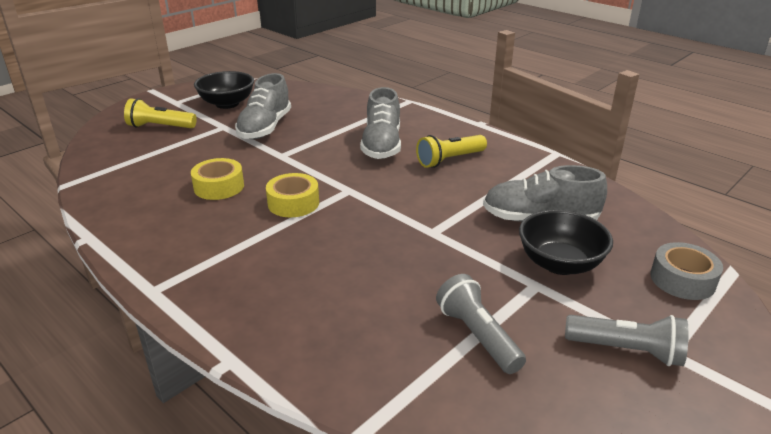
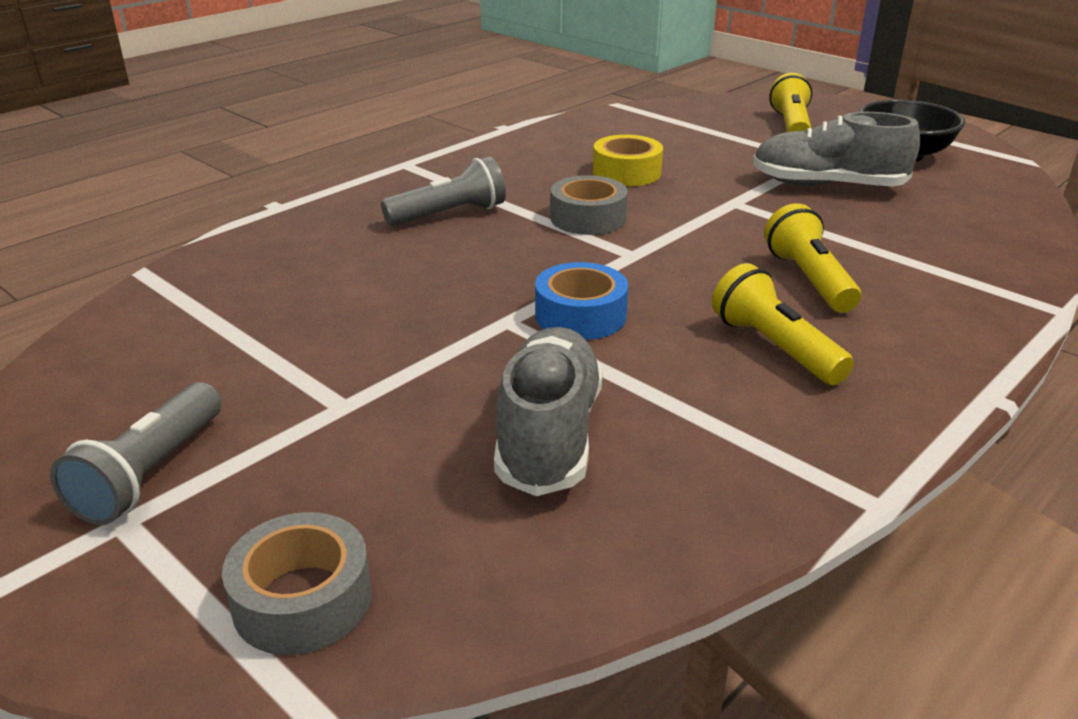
camera: 90 degrees right, 0 degrees up
(293, 203) = (588, 218): yellow tape -> grey tape
(382, 145) = (808, 279): grey shoe -> yellow flashlight
(424, 208) = (580, 315): none -> blue tape
(477, 336) = (247, 344): grey flashlight -> grey flashlight (449, 214)
(560, 264) = (395, 439): black bowl -> none

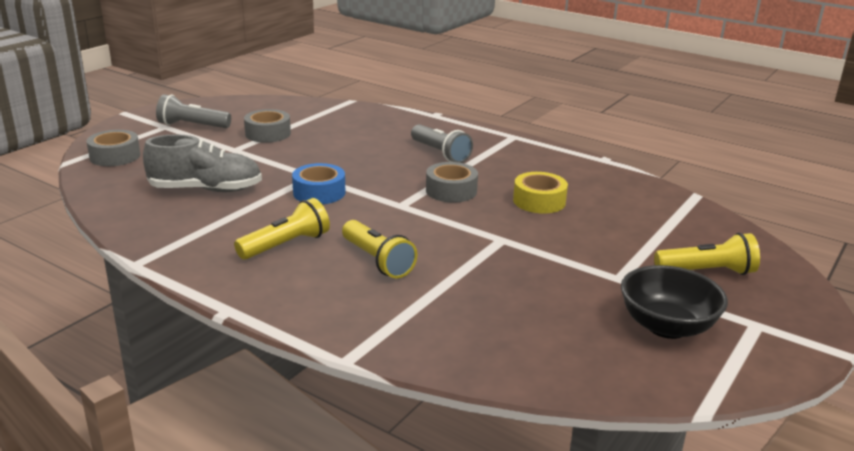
camera: 80 degrees right, 5 degrees down
(272, 365) = (268, 134): none -> grey tape
(808, 279) = (377, 261): yellow flashlight -> yellow flashlight turned 75 degrees clockwise
(827, 186) = (558, 280): grey shoe -> none

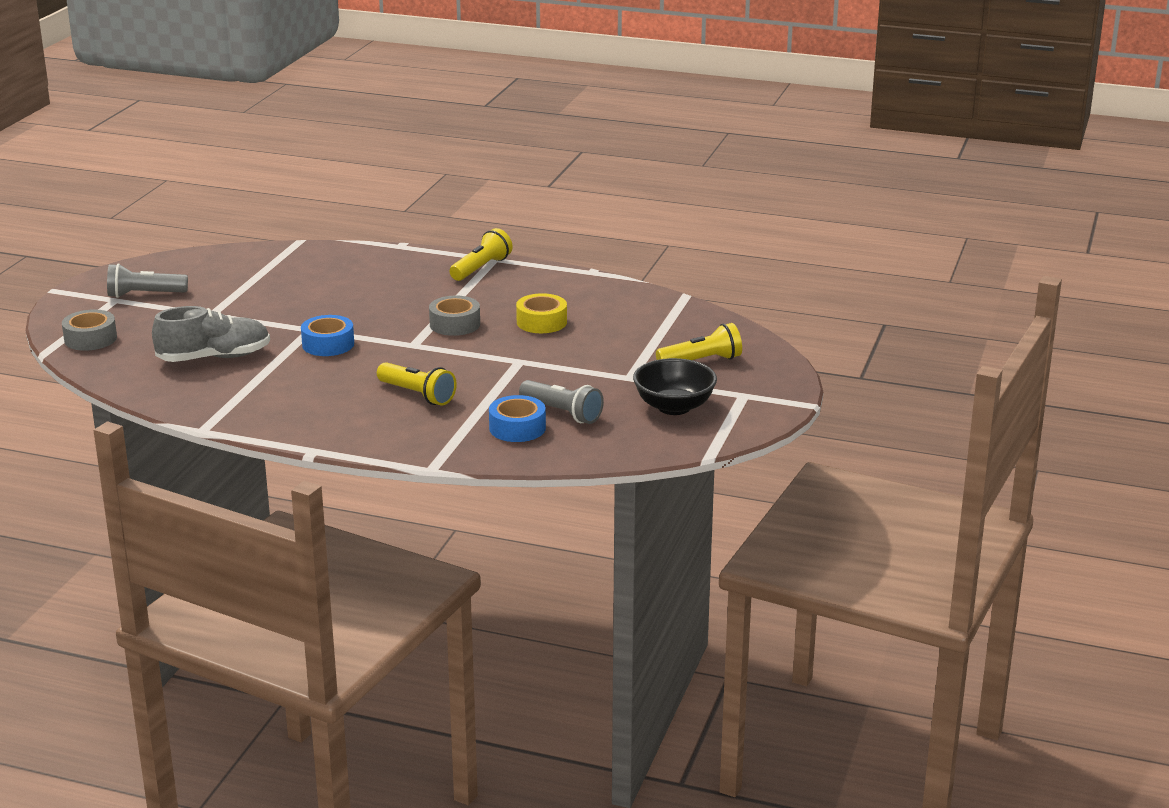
camera: 15 degrees left, 0 degrees up
(268, 134) = (234, 292): grey tape -> none
(286, 245) = (327, 394): yellow flashlight -> yellow flashlight (481, 268)
(440, 153) = (427, 288): grey flashlight -> grey flashlight (562, 413)
(470, 322) = (517, 428): none -> blue tape

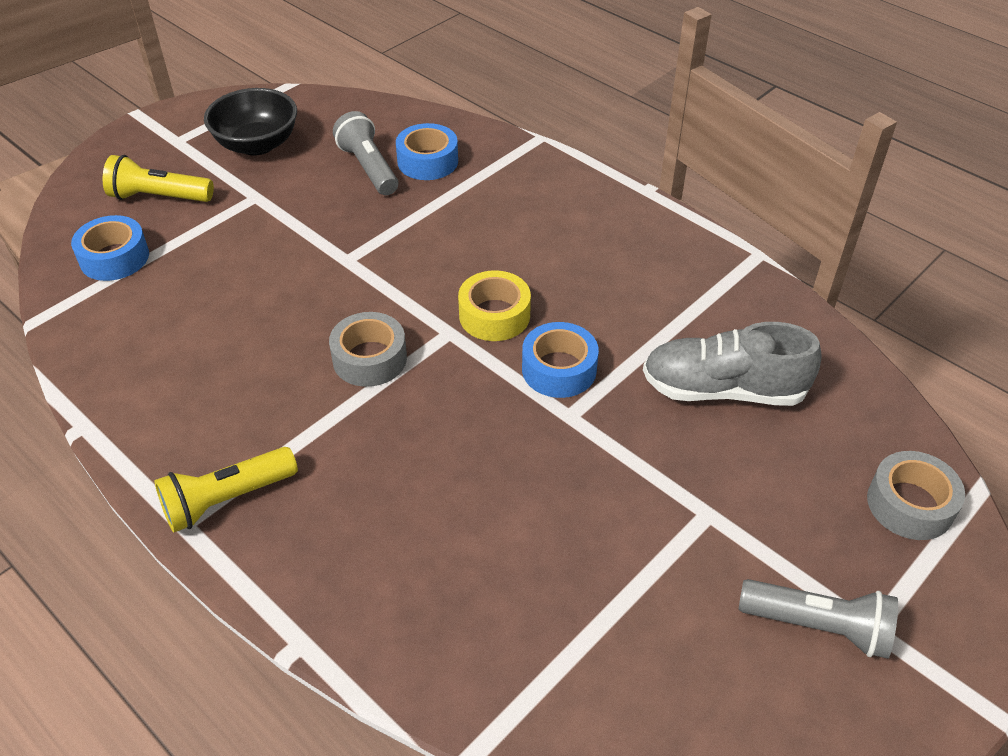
camera: 155 degrees left, 20 degrees up
(417, 395) = (497, 238): yellow flashlight -> none
(541, 322) = (259, 325): yellow tape -> yellow tape (494, 315)
(681, 328) = (114, 258): none -> blue tape

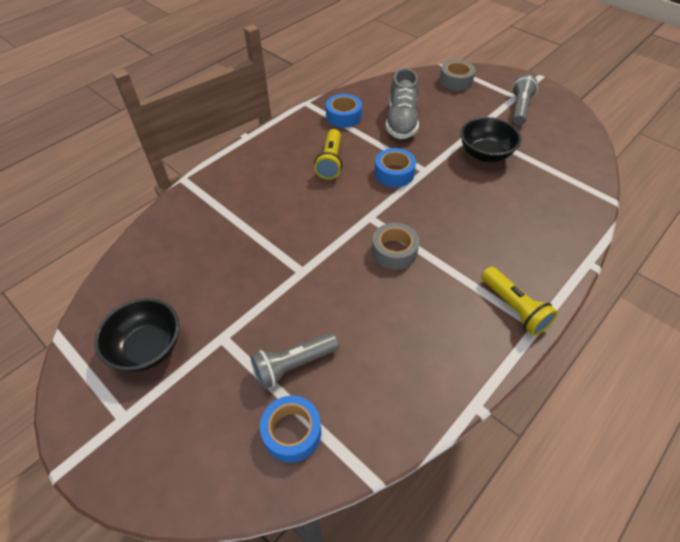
camera: 90 degrees left, 5 degrees up
(159, 197) = (211, 414): yellow flashlight -> yellow flashlight (330, 162)
(368, 168) = (198, 268): grey flashlight -> grey flashlight (293, 365)
(427, 161) = (197, 234): blue tape -> blue tape (343, 116)
(494, 315) = (354, 198): yellow tape -> none
(626, 521) = (485, 154): none -> black bowl

